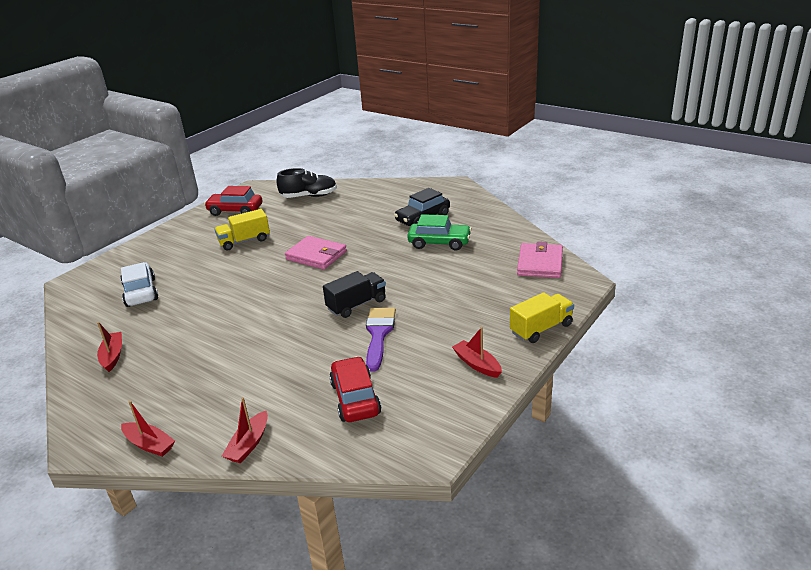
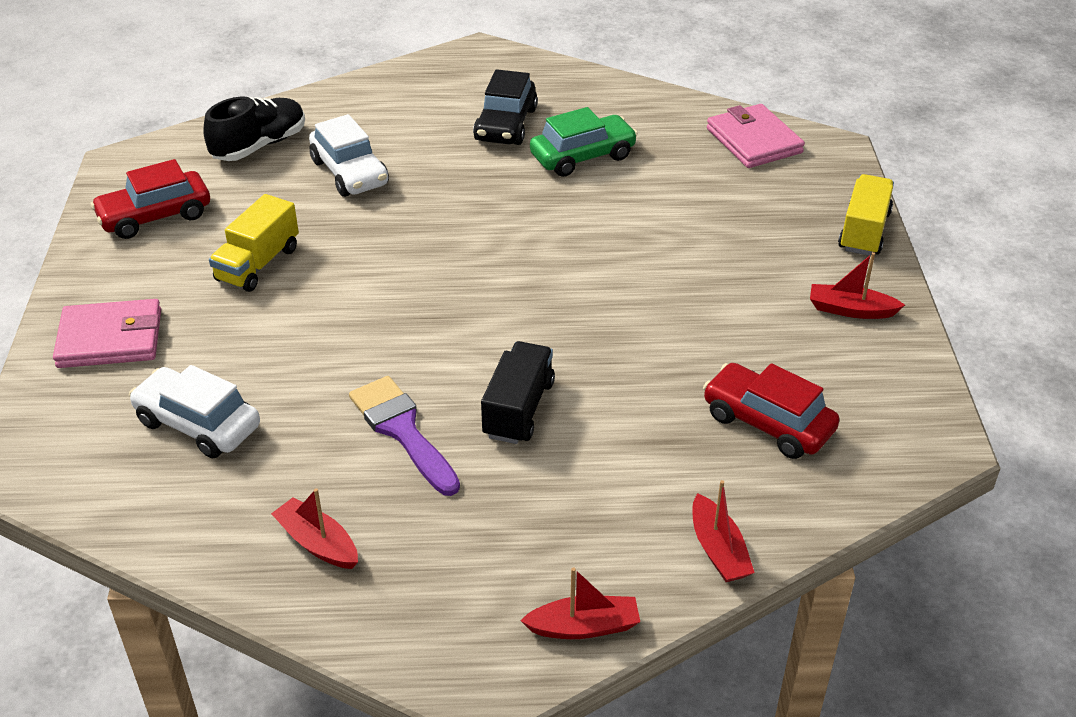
camera: 40 degrees left, 10 degrees up
(316, 255) = (422, 243): pink wallet -> pink wallet (110, 338)
(328, 217) = (350, 173): none -> white car
(356, 305) = (592, 295): black truck -> black truck (518, 409)
(379, 334) = (680, 324): purple brush -> purple brush (402, 430)

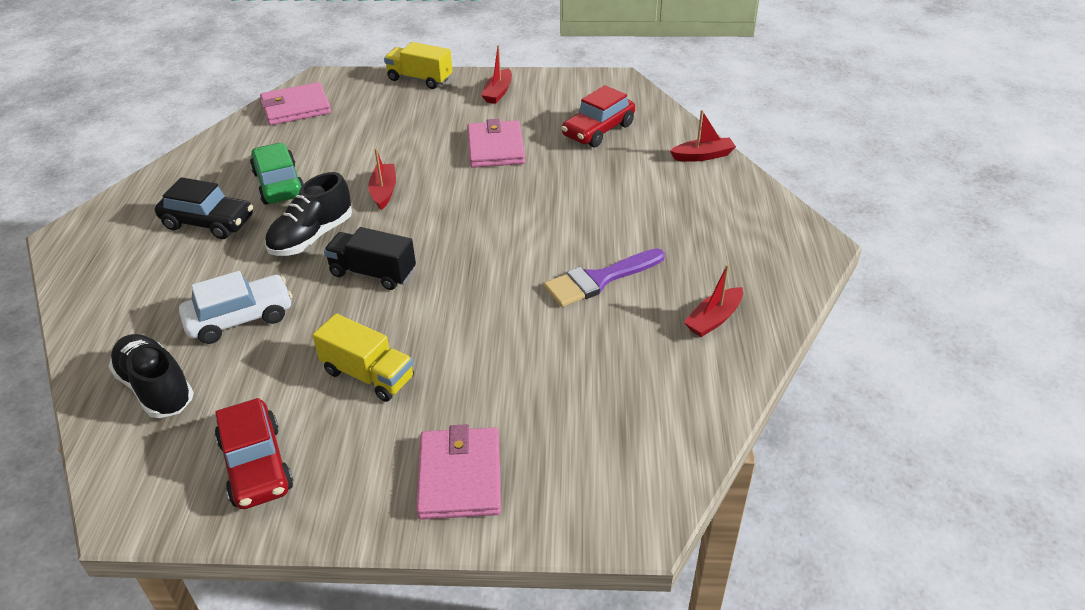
camera: 85 degrees left, 0 degrees up
(198, 424) = (586, 397): white car -> none
(483, 195) = (312, 237): none -> black shoe
(518, 409) = (579, 225): black truck -> black truck (373, 273)
(584, 627) = (768, 206): red boat -> red boat (384, 191)
(694, 319) = (495, 148): none -> pink wallet

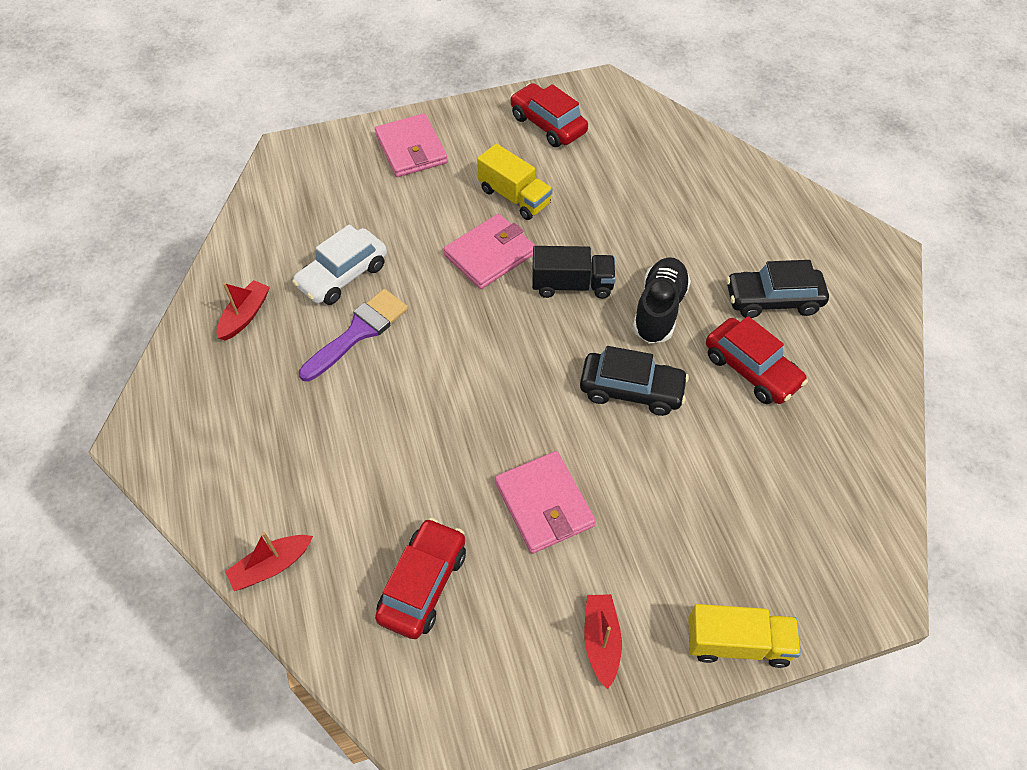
camera: 160 degrees right, 15 degrees up
(156, 388) = (660, 151): black shoe -> none
(240, 318) = (650, 215): white car -> white car (343, 275)
(279, 184) = (751, 369): green car -> red car
(296, 108) = (853, 513): pink wallet -> pink wallet (490, 254)
(368, 375) = (514, 197): yellow truck -> yellow truck turned 150 degrees counterclockwise
(384, 191) = (631, 390): red boat -> black car

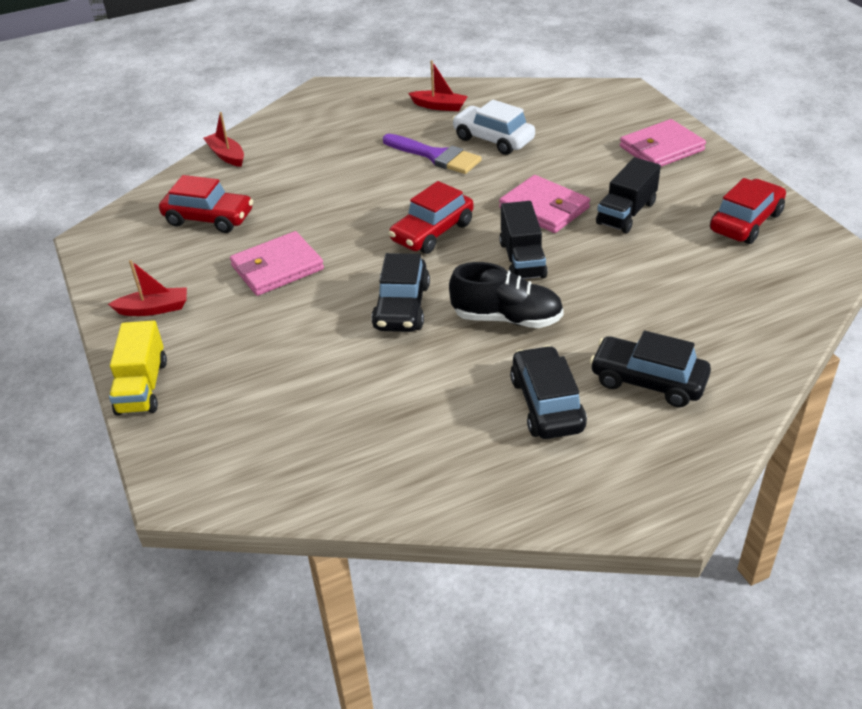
camera: 85 degrees right, 15 degrees down
(514, 197) = (626, 213): yellow truck -> black truck
(748, 232) = (648, 381): none -> black car
(751, 369) = (443, 389): red car -> red car (432, 232)

